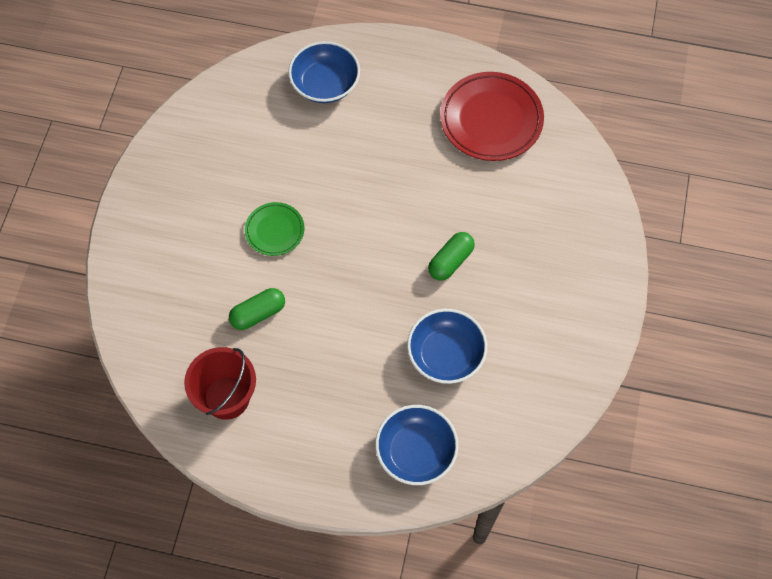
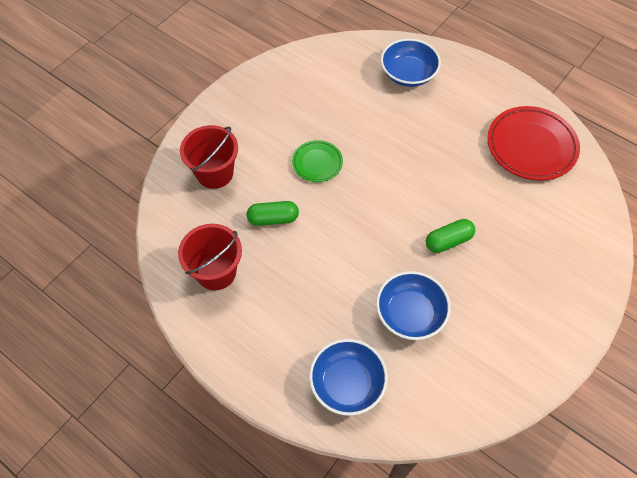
camera: 25 degrees right, 5 degrees down
(167, 289) = (215, 173): none -> red bucket

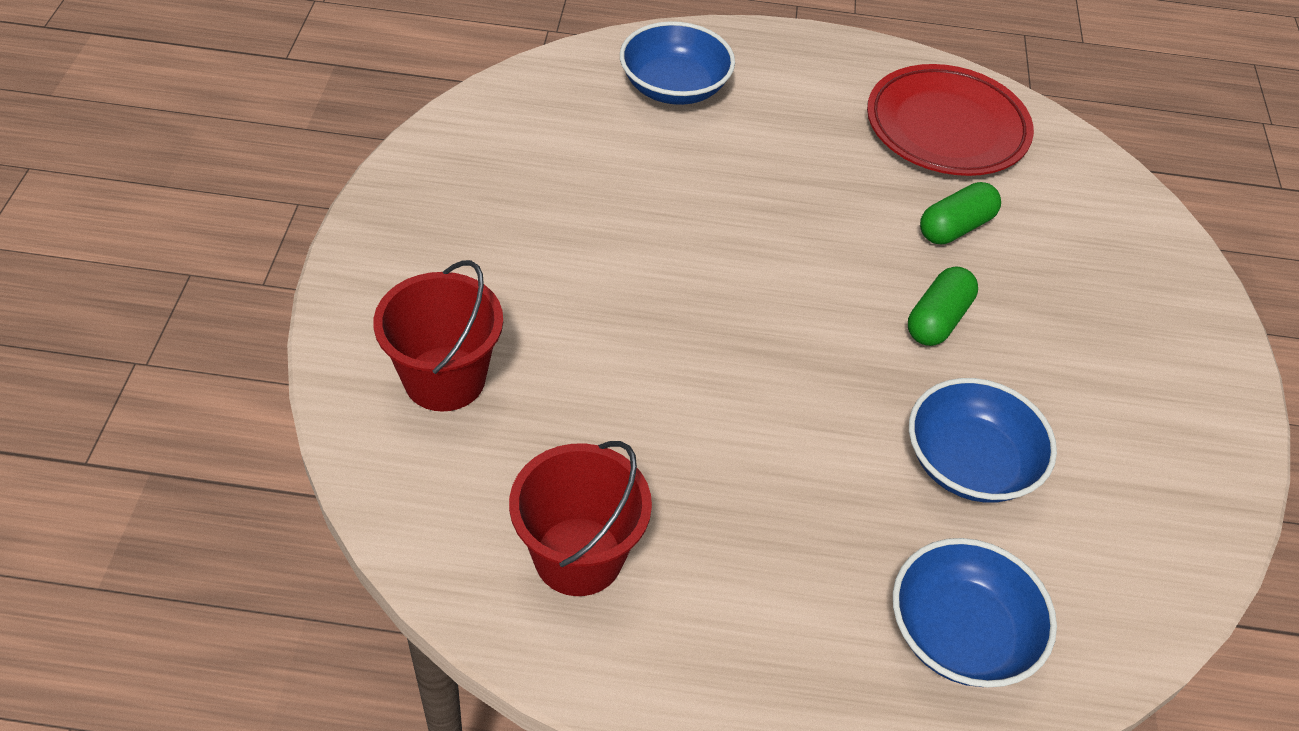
camera: 35 degrees left, 10 degrees down
(273, 219) = (617, 412): green capsule -> green capsule (955, 227)
(317, 163) = (626, 284): green plate -> none

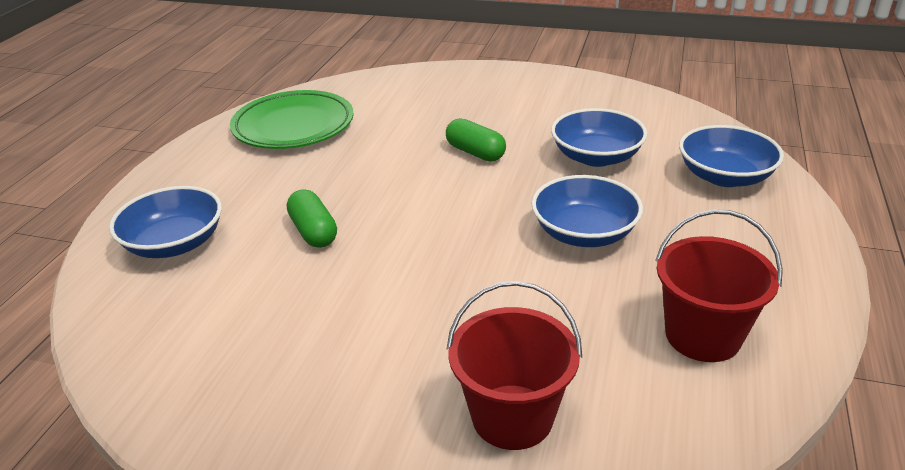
camera: 75 degrees left, 15 degrees down
(766, 443) = (584, 233): none -> blue bowl
(946, 128) = (293, 126): red plate -> green plate
(955, 227) = (392, 135): green capsule -> green capsule (314, 232)

